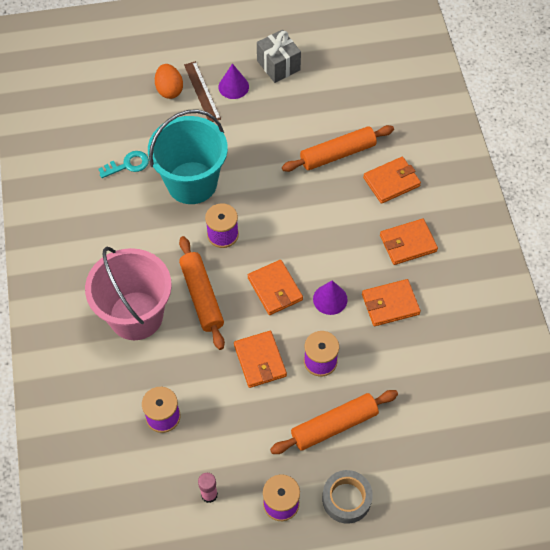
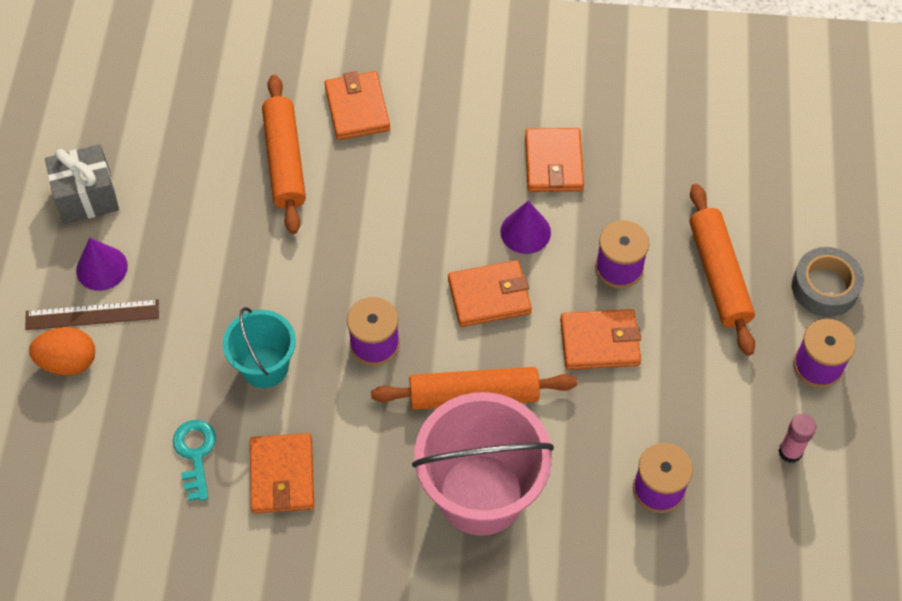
camera: 75 degrees left, 0 degrees up
(192, 183) = (265, 367): turquoise bucket -> turquoise bucket, size x0.57
(408, 243) = (464, 117): orange wallet -> orange wallet (282, 475)

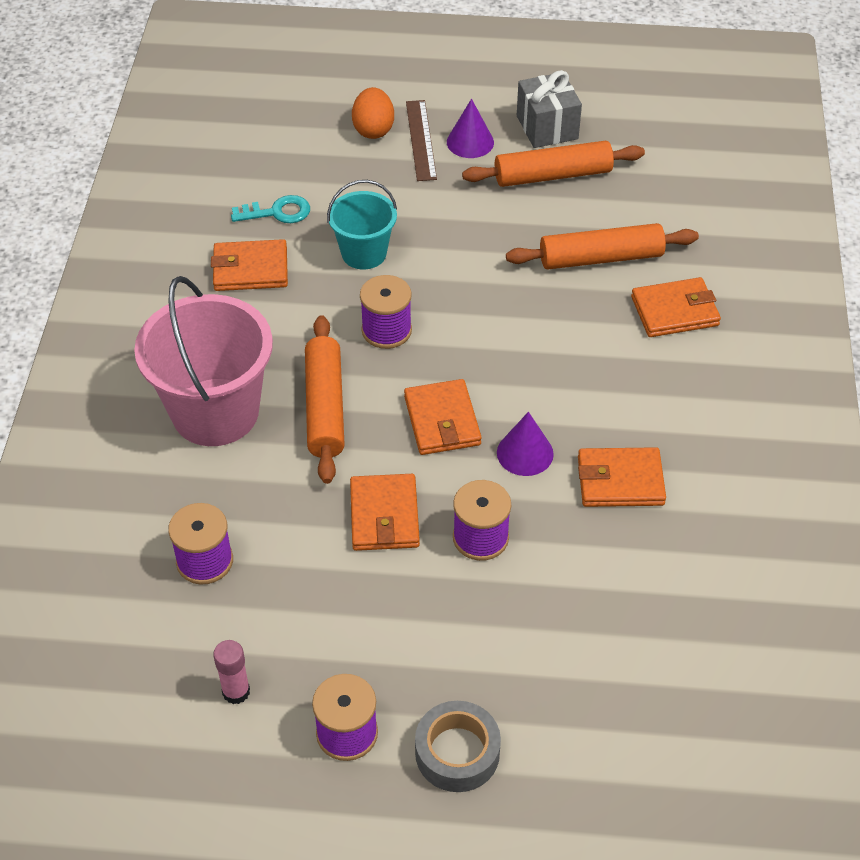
camera: 90 degrees right, 10 degrees down
(718, 275) = (472, 637): orange rolling pin -> orange rolling pin (552, 175)

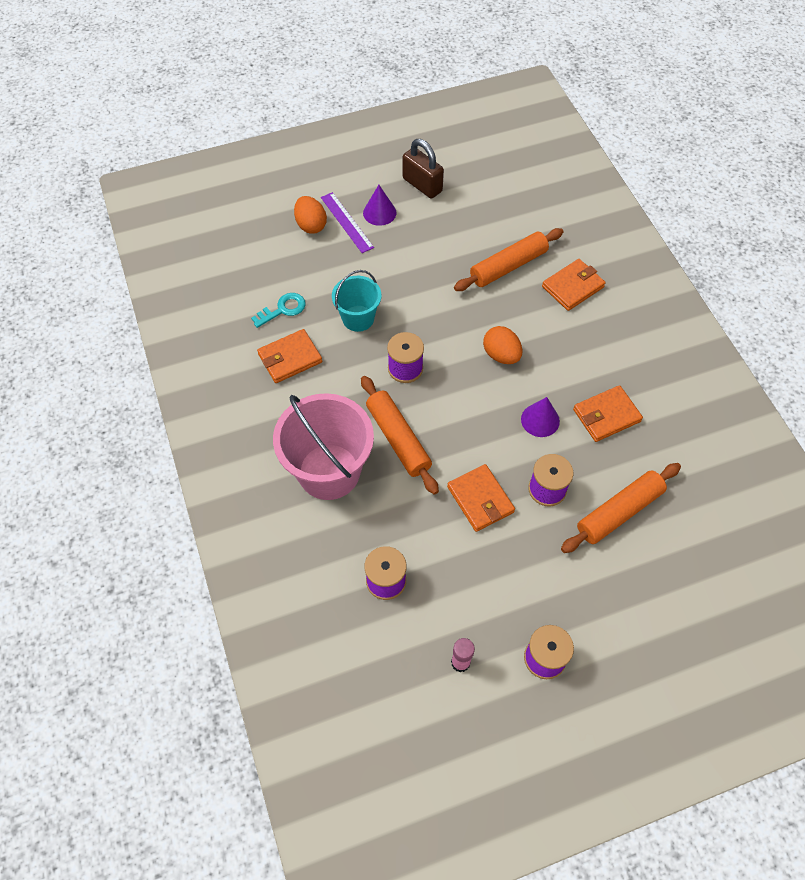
camera: 25 degrees left, 10 degrees up
(421, 140) = (347, 222): brown ruler -> purple ruler
(442, 421) = (477, 418): orange wallet -> none
(457, 753) = (617, 640): grey tape -> none
(522, 358) = (501, 355): none -> orange egg
(547, 127) = (422, 185): grey gift -> brown padlock
(552, 175) = (445, 218): orange rolling pin -> orange rolling pin (619, 512)

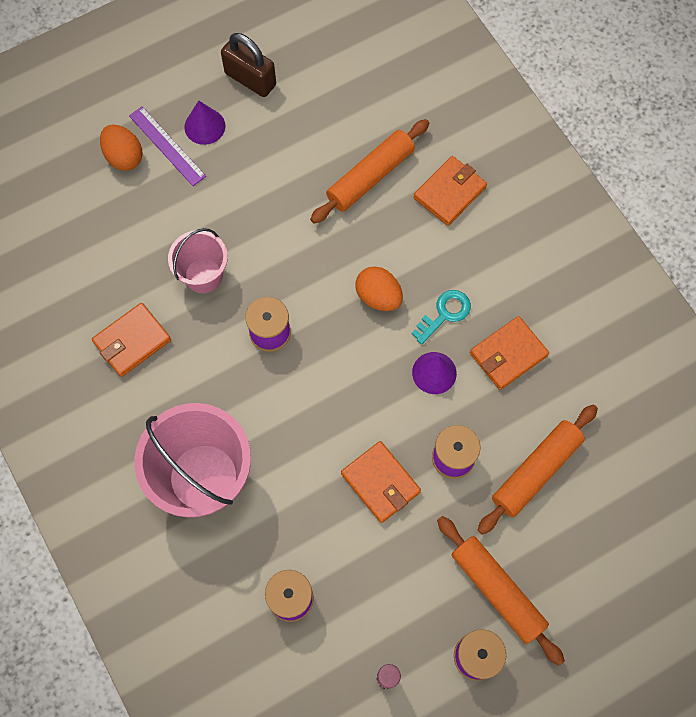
camera: 10 degrees left, 10 degrees up
(283, 309) = (111, 278): turquoise key -> turquoise key (444, 314)
(358, 318) = (203, 275): turquoise bucket -> pink bucket
(398, 439) = (276, 424): orange rolling pin -> orange rolling pin (497, 590)

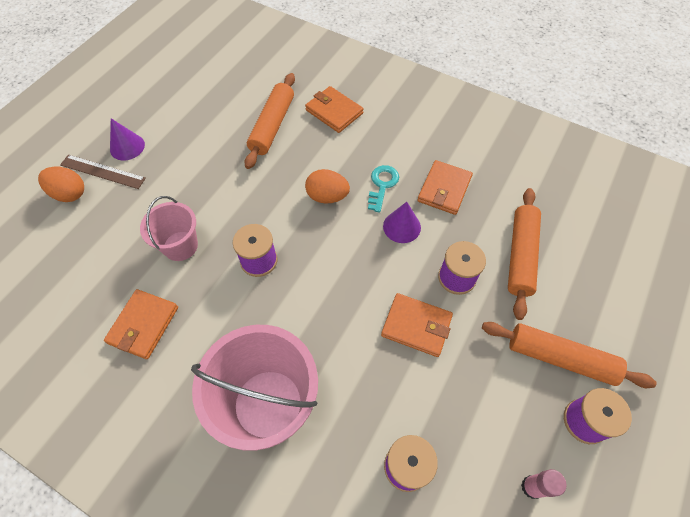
camera: 30 degrees left, 10 degrees down
(167, 145) = (103, 171): purple ruler -> brown ruler
(250, 79) = (147, 105): brown padlock -> none
(449, 193) = (334, 112): orange wallet -> orange wallet turned 60 degrees counterclockwise

